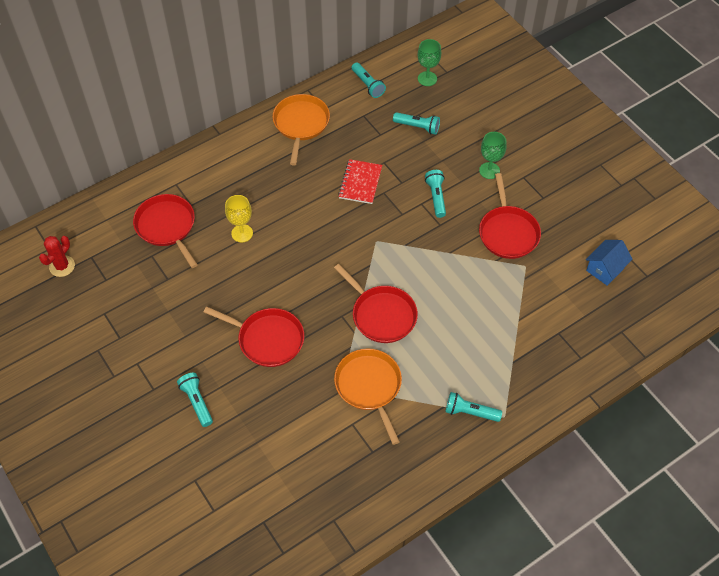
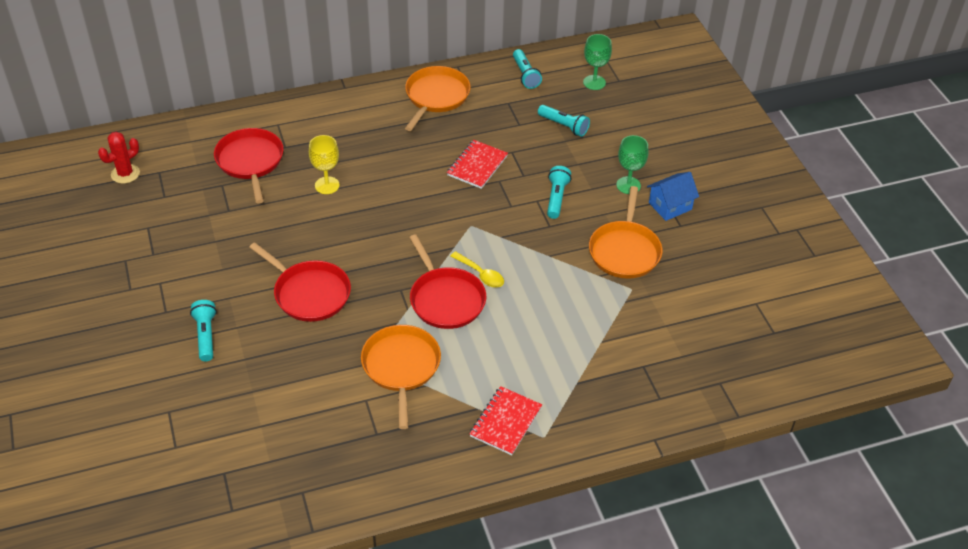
camera: 15 degrees right, 10 degrees down
(401, 284) = (481, 274): none -> yellow spoon
(470, 412) = (505, 422): turquoise flashlight -> red notebook
(508, 232) = (624, 251): red pan -> orange pan
(605, 269) = (725, 314): blue house -> blue house (670, 206)

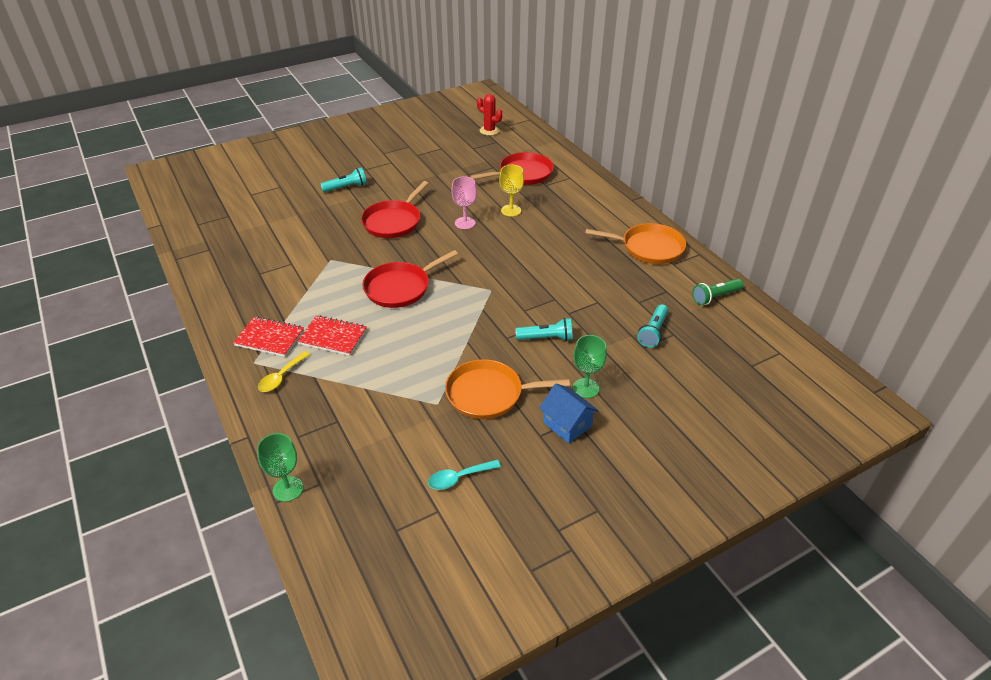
camera: 80 degrees right, 5 degrees down
(337, 228) = (465, 223): none -> pink goblet
(401, 367) = (324, 275): orange pan -> none
(477, 166) = (569, 283): red notebook -> red notebook (333, 337)
(481, 274) = (433, 303): yellow spoon -> yellow spoon (281, 377)
(525, 75) = (715, 297): turquoise flashlight -> green flashlight
(594, 82) = (735, 347): green goblet -> green goblet (288, 489)
(722, 285) = (459, 478): none -> turquoise spoon

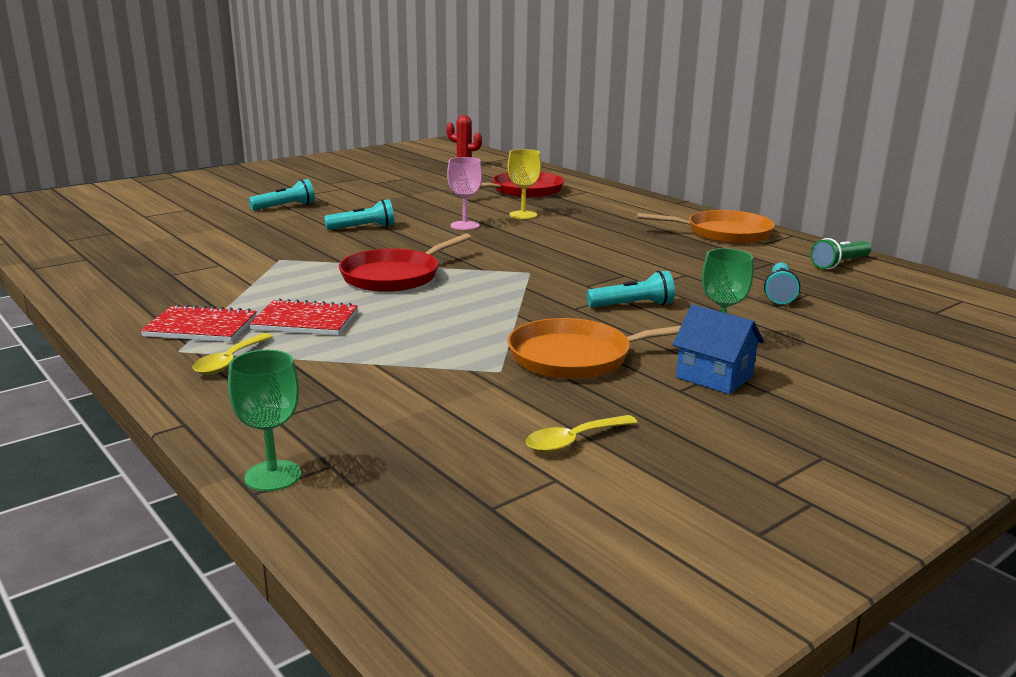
camera: 10 degrees left, 20 degrees down
(393, 221) = (363, 228): red pan -> turquoise flashlight
(459, 478) = (573, 441): turquoise spoon -> yellow spoon

